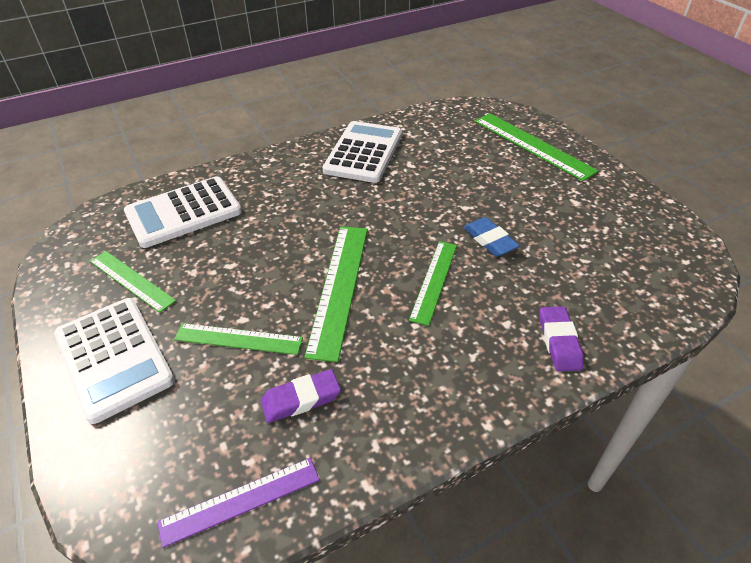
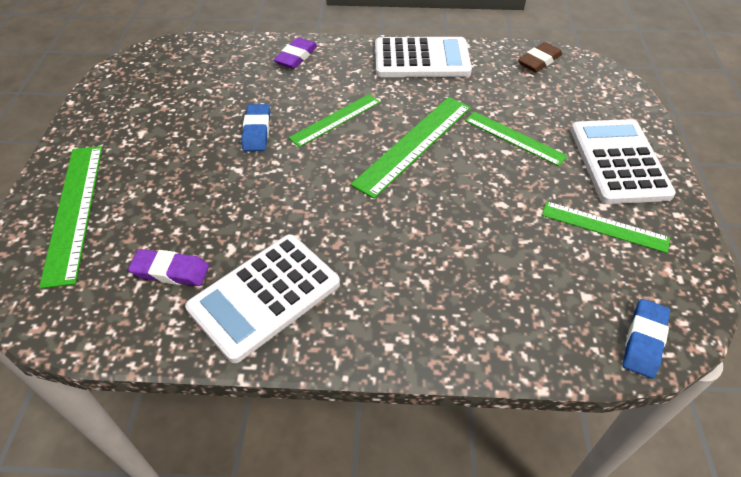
camera: 150 degrees left, 5 degrees up
(104, 215) = (643, 340): none -> blue eraser
(131, 280) = (604, 226): green ruler -> green ruler turned 45 degrees counterclockwise
(183, 212) = (537, 296): white calculator -> white calculator (421, 59)
(240, 501) = (539, 61): purple ruler -> brown eraser
(301, 399) = (484, 89): purple eraser -> purple eraser (170, 271)

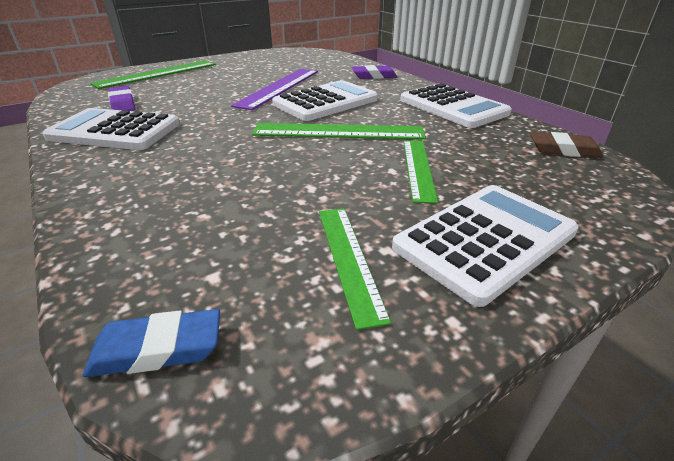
camera: 55 degrees right, 15 degrees down
(257, 131) = (279, 87): blue eraser -> purple ruler
(335, 120) = (325, 102): green ruler -> white calculator

